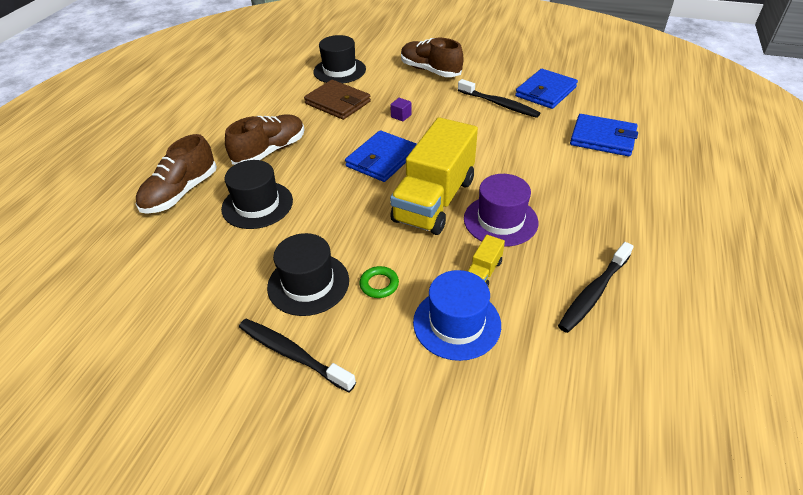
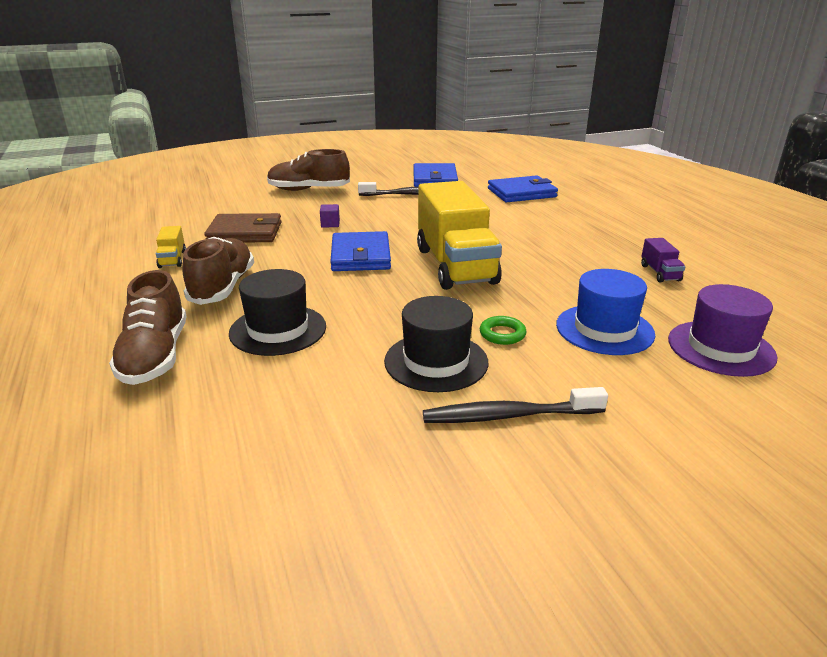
camera: 40 degrees left, 15 degrees down
(339, 70) = (208, 211): black hat -> none
(483, 272) = (570, 292): yellow truck -> yellow truck (172, 259)
(500, 220) = (529, 259): purple hat -> purple hat (721, 348)
(594, 292) = (660, 273): black toothbrush -> purple truck

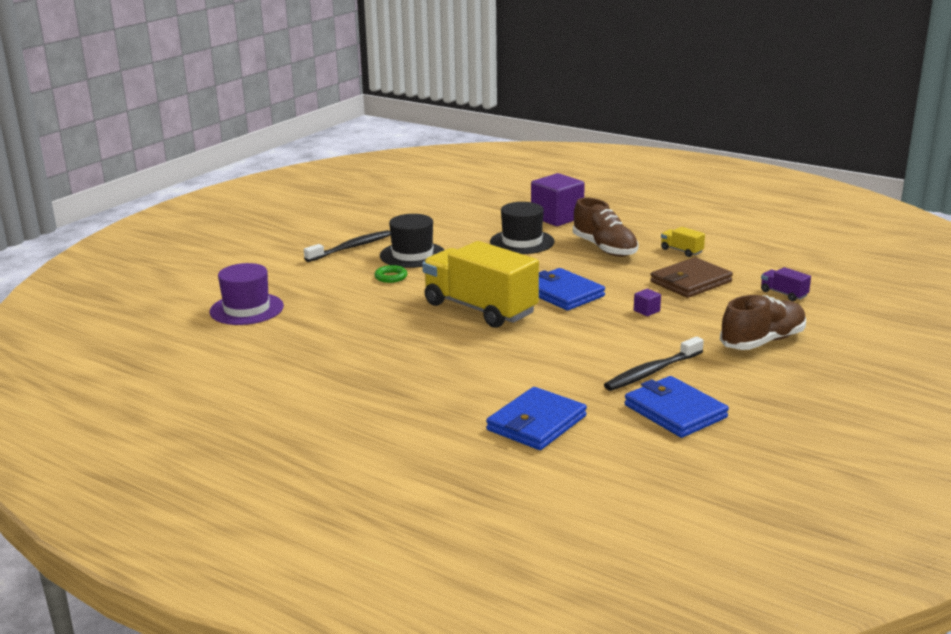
camera: 145 degrees right, 5 degrees down
(155, 356) = (557, 217): brown shoe -> purple cube
(604, 329) = (328, 298): blue hat -> none
(660, 273) = (308, 355): purple truck -> purple truck (783, 294)

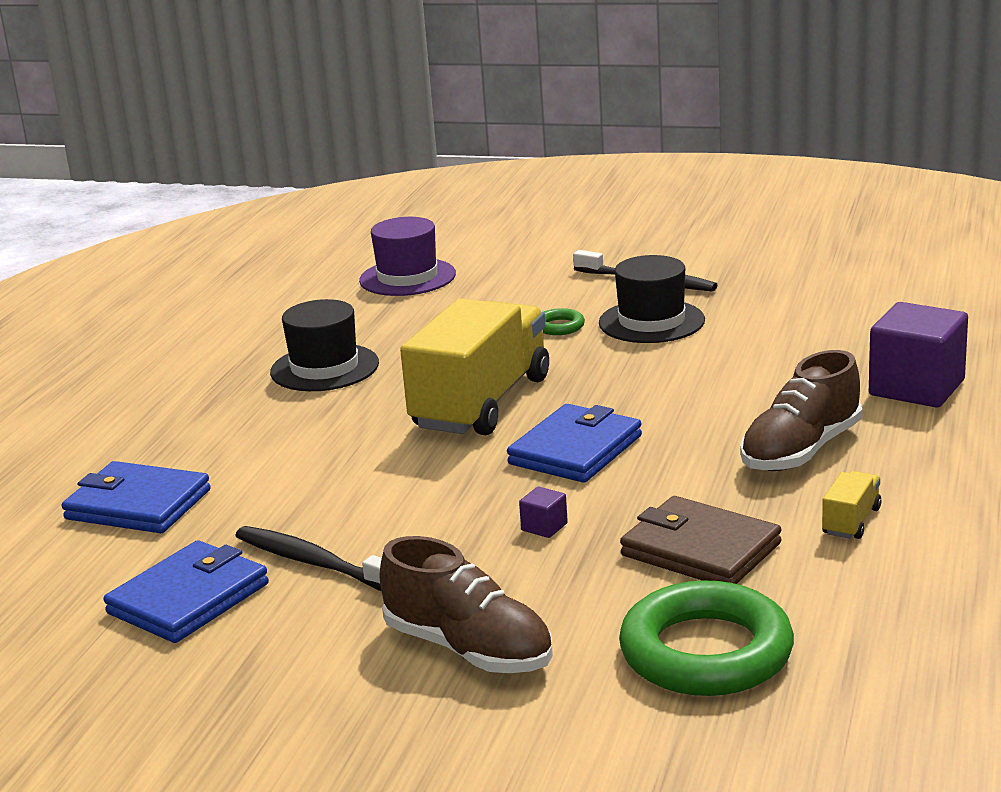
camera: 75 degrees right, 0 degrees up
(522, 242) = (771, 382): black hat -> black hat (324, 368)
(783, 294) = (706, 652): purple truck -> green ring

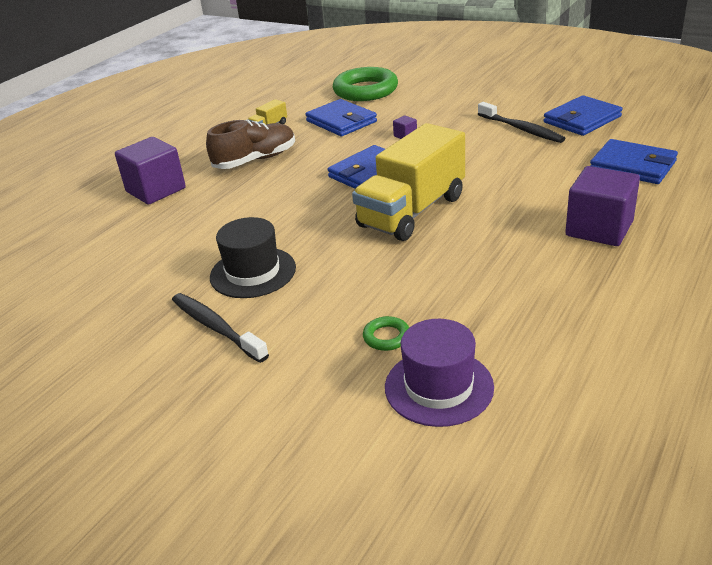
camera: 165 degrees left, 10 degrees up
(225, 410) = (599, 229): none -> purple cube
(324, 368) = (525, 261): black hat -> none
(469, 649) = (454, 96): brown shoe -> none
(559, 326) = (324, 279): green ring -> green ring (386, 337)
(700, 550) = (341, 121): brown wallet -> blue wallet

